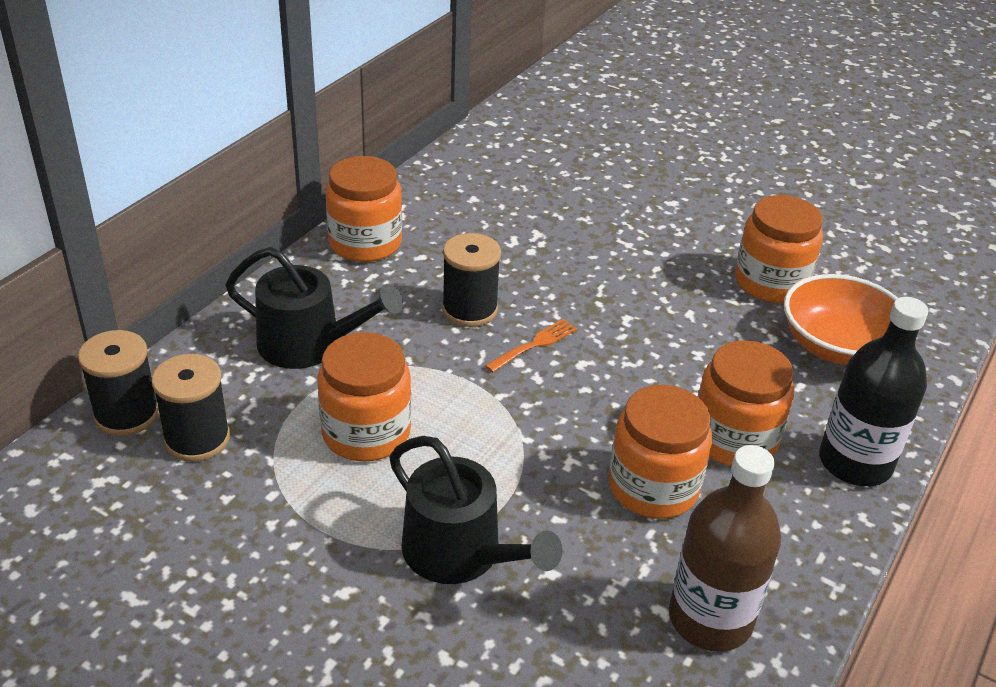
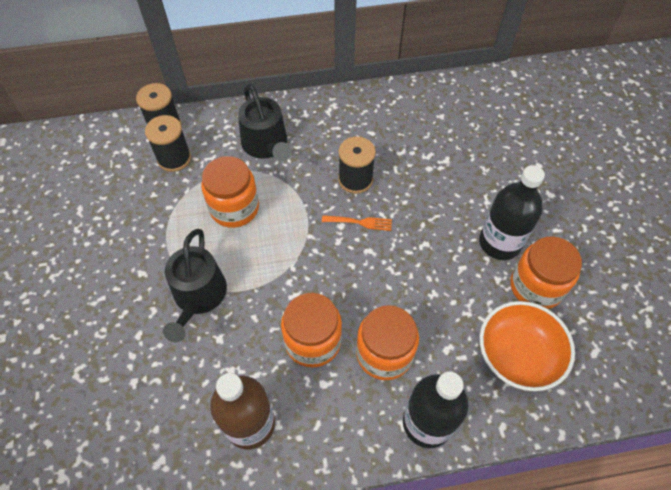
camera: 50 degrees right, 20 degrees up
(365, 243) = (355, 107): orange jar -> none
(690, 269) = (499, 243): none -> black bottle

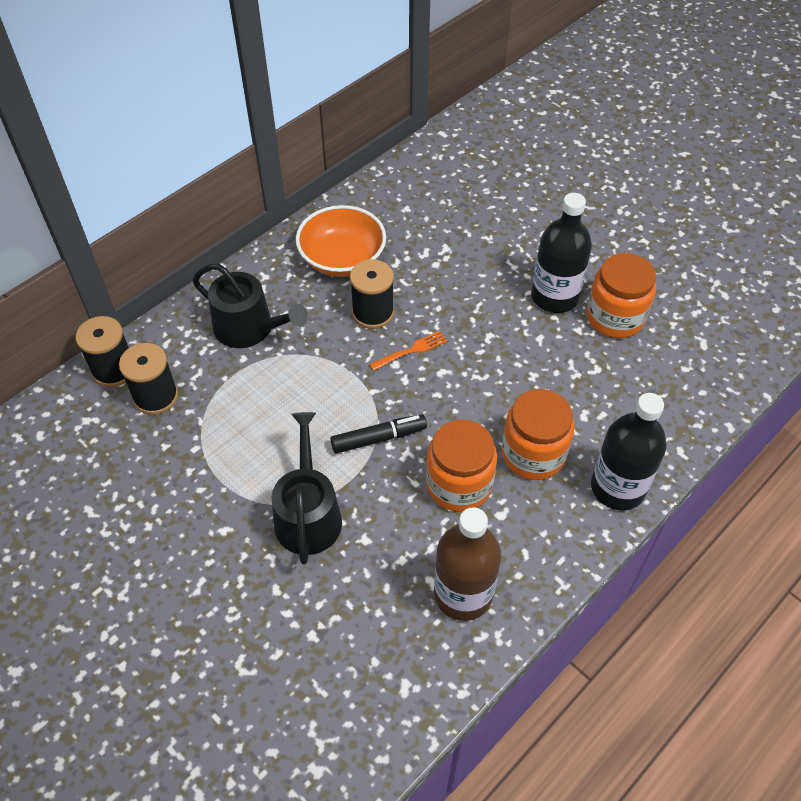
camera: 35 degrees left, 5 degrees down
(198, 296) = (308, 514): black watering can -> black watering can turned 150 degrees counterclockwise
(234, 208) = (270, 408): orange jar -> none
(286, 272) = (378, 438): none -> black marker
(518, 355) = (645, 384): orange bowl -> orange bowl (342, 259)

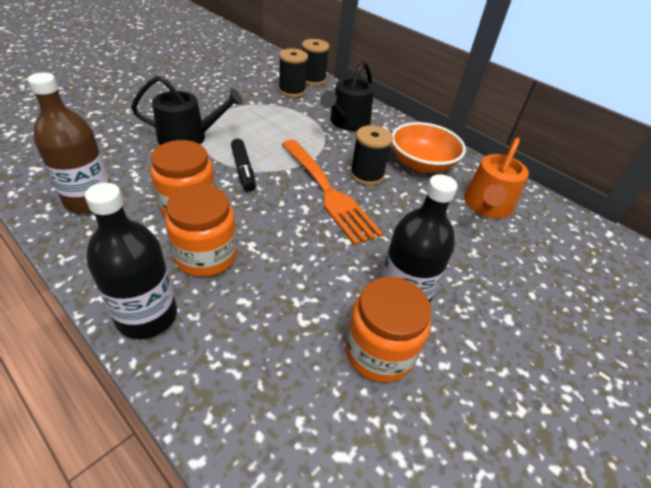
camera: 85 degrees right, 10 degrees down
(411, 350) = (328, 192): orange fork -> orange fork, size x2.35
(415, 214) = (487, 206): none -> orange watering can

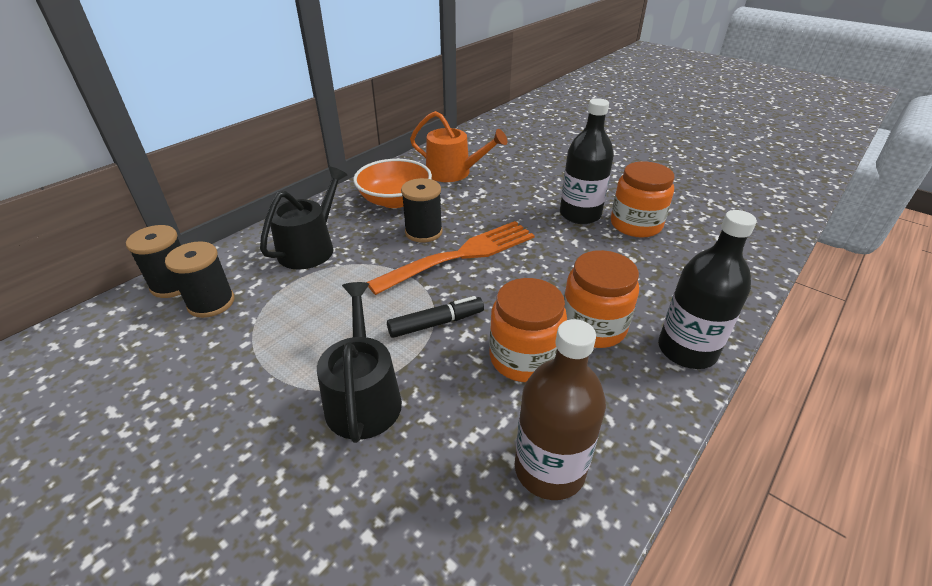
camera: 90 degrees left, 5 degrees down
(347, 122) = (310, 248): black watering can -> black watering can turned 90 degrees counterclockwise

